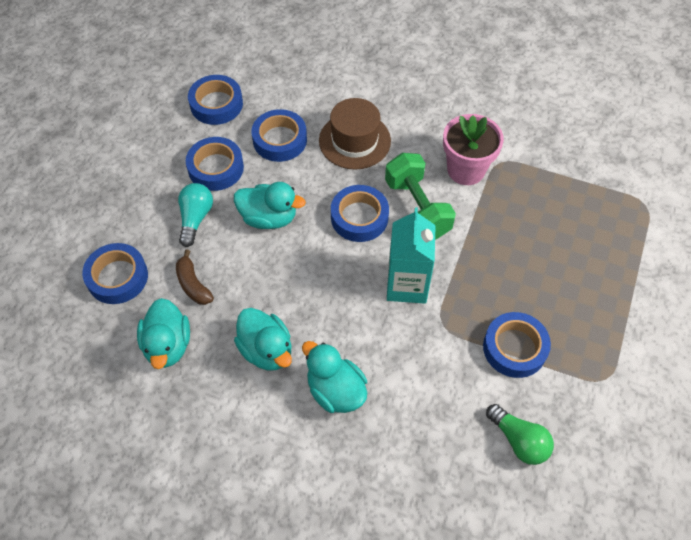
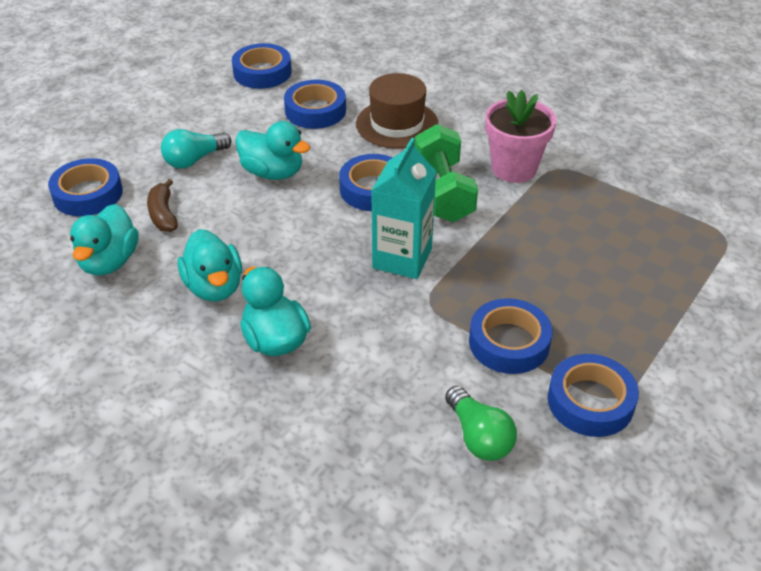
camera: 15 degrees right, 15 degrees down
(195, 218) = (194, 160): turquoise light bulb -> turquoise light bulb turned 150 degrees counterclockwise
(216, 168) = (236, 122): blue tape -> blue tape (590, 401)

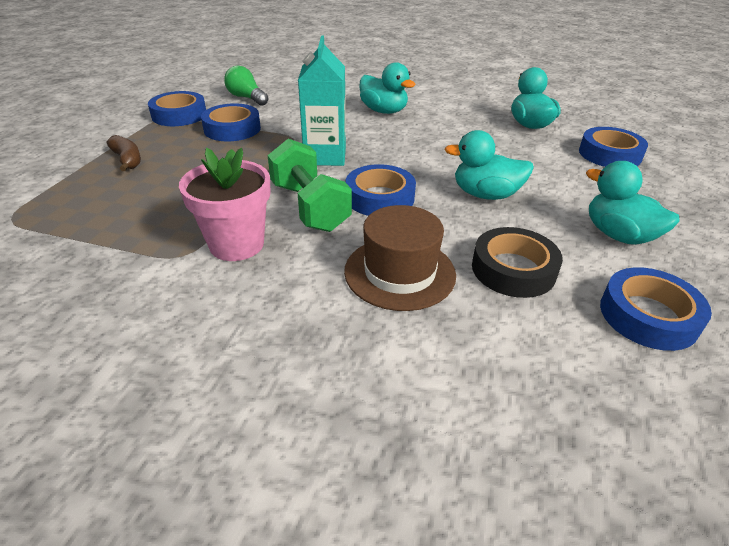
camera: 160 degrees right, 5 degrees down
(163, 214) = (534, 152): brown banana -> brown banana (127, 160)
(194, 160) = (568, 192): turquoise light bulb -> none
(214, 287) = (446, 124): turquoise duck -> turquoise duck (618, 235)
(315, 110) = (513, 269): blue tape -> black tape

